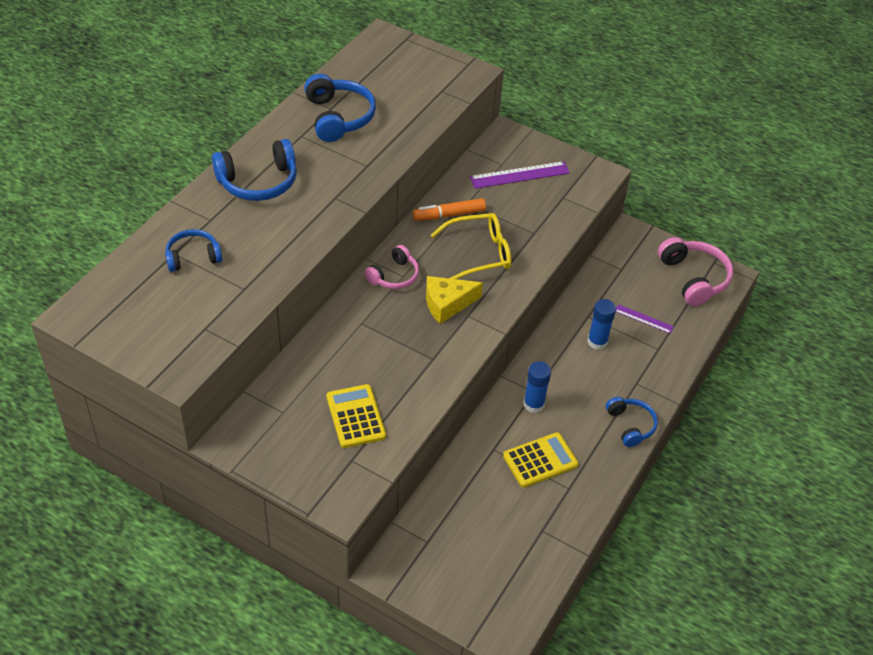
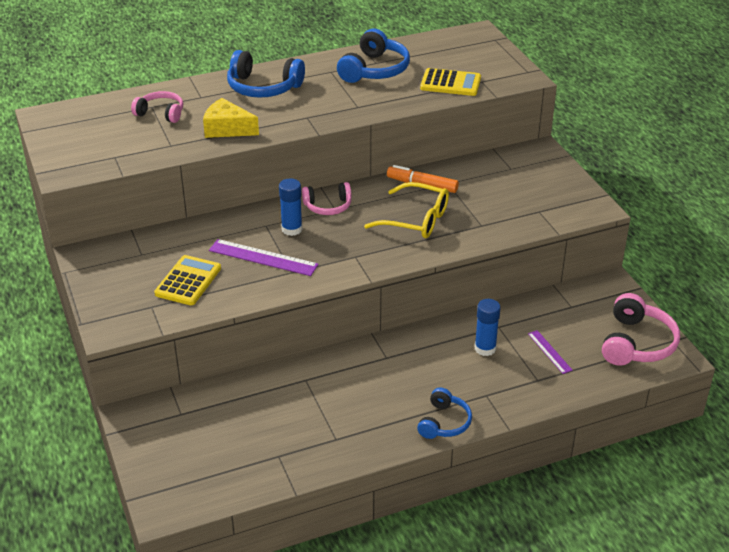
camera: 40 degrees right, 10 degrees down
(193, 257) = (161, 113): blue headphones -> pink headphones
(447, 304) = (347, 242): yellow cheese -> yellow cheese (227, 129)
(519, 175) = (517, 181): purple ruler -> purple ruler (263, 257)
(533, 404) = (375, 365): blue glue stick -> blue glue stick (292, 229)
(540, 460) = (334, 407): yellow calculator -> yellow calculator (450, 83)

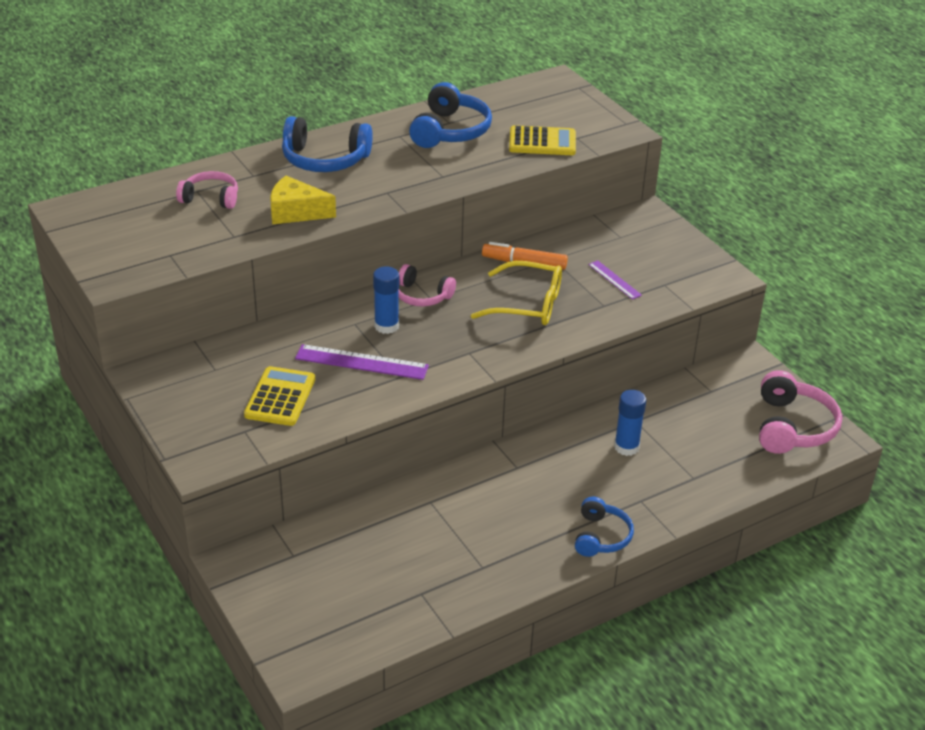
camera: 10 degrees left, 0 degrees up
(328, 206) = (422, 296): pink headphones -> pink headphones turned 45 degrees clockwise
(549, 352) = (699, 444): purple ruler -> purple ruler (614, 280)

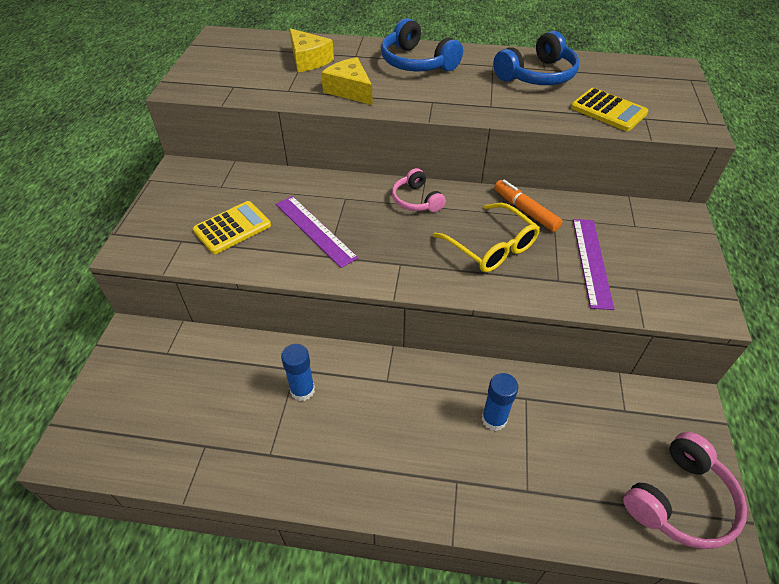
camera: 40 degrees right, 10 degrees up
(211, 198) = (308, 60): pink headphones -> yellow cheese
(386, 326) = (364, 211): blue glue stick -> blue glue stick (302, 390)
(601, 536) = (388, 494): blue headphones -> none
(614, 280) = (591, 261): purple ruler -> purple ruler, size x1.73

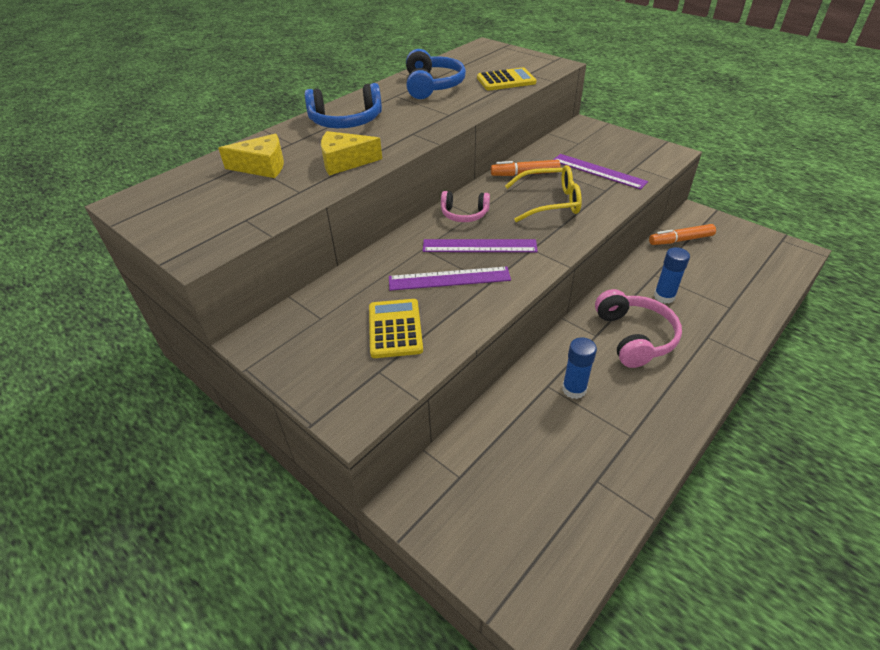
camera: 55 degrees left, 5 degrees down
(376, 229) = (479, 246): none -> purple ruler
(616, 403) = (680, 240): none -> orange marker
(680, 501) = (763, 251): pink headphones -> pink headphones (634, 337)

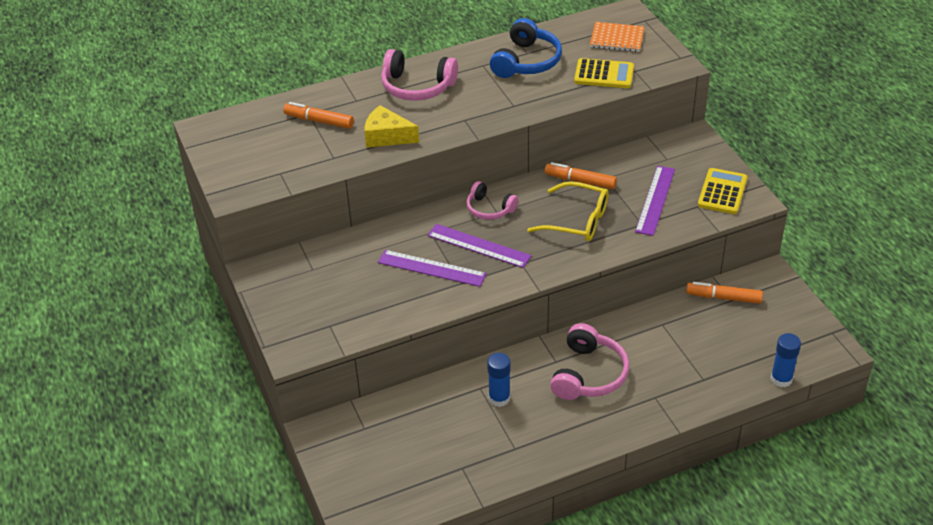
camera: 25 degrees right, 0 degrees up
(262, 166) = (319, 121): yellow cheese -> orange marker
(346, 121) = (417, 87): blue headphones -> pink headphones
(395, 329) = (361, 297): yellow calculator -> yellow calculator (722, 192)
(493, 59) = (617, 38): none -> orange notebook
(598, 171) = (655, 200): purple ruler -> purple ruler turned 45 degrees clockwise
(664, 296) = (650, 348): blue glue stick -> blue glue stick (781, 379)

